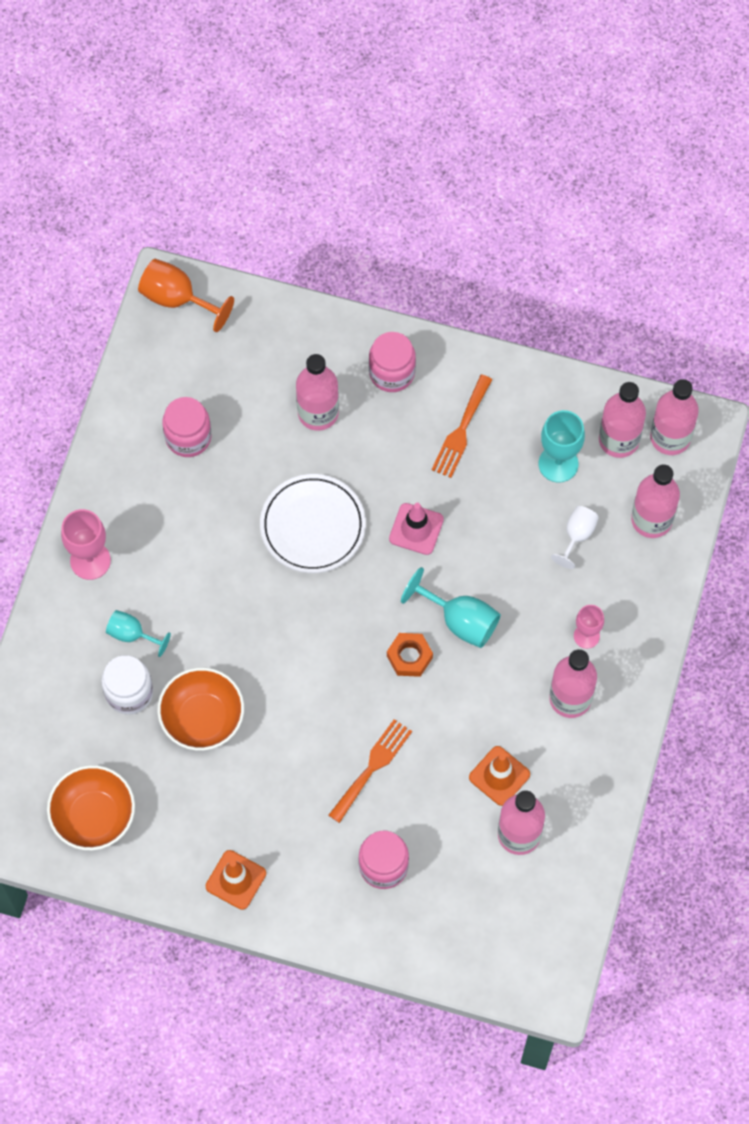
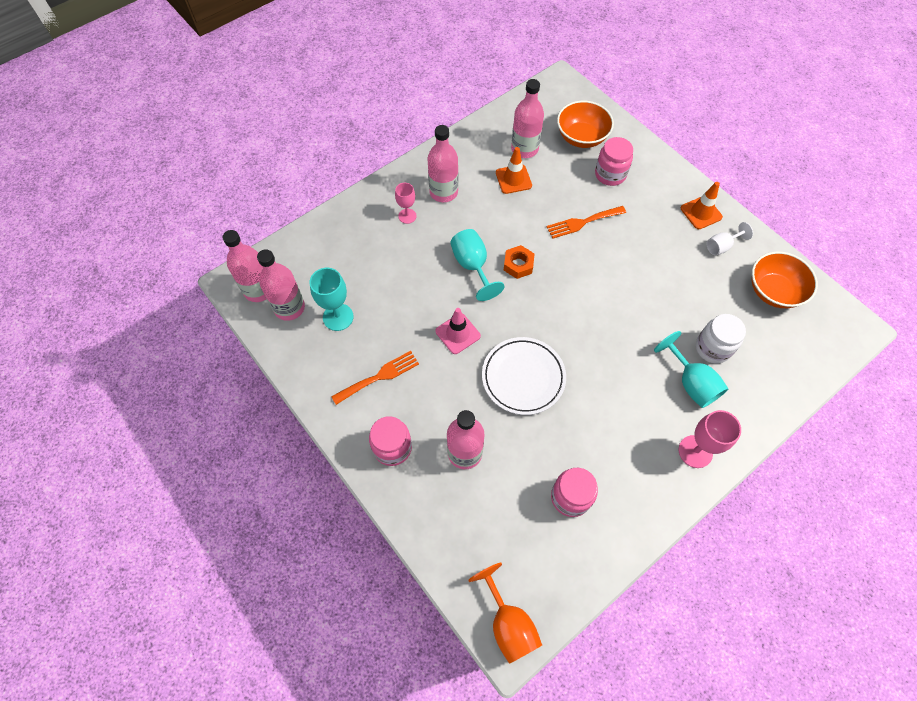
camera: 145 degrees left, 5 degrees down
(132, 634) = (691, 383): turquoise goblet -> turquoise goblet, size x1.56
(202, 718) = (671, 305): orange bowl -> orange bowl (581, 137)
(577, 535) = (364, 270): white goblet -> white goblet (721, 246)
(651, 520) = (314, 252): pink bottle -> none

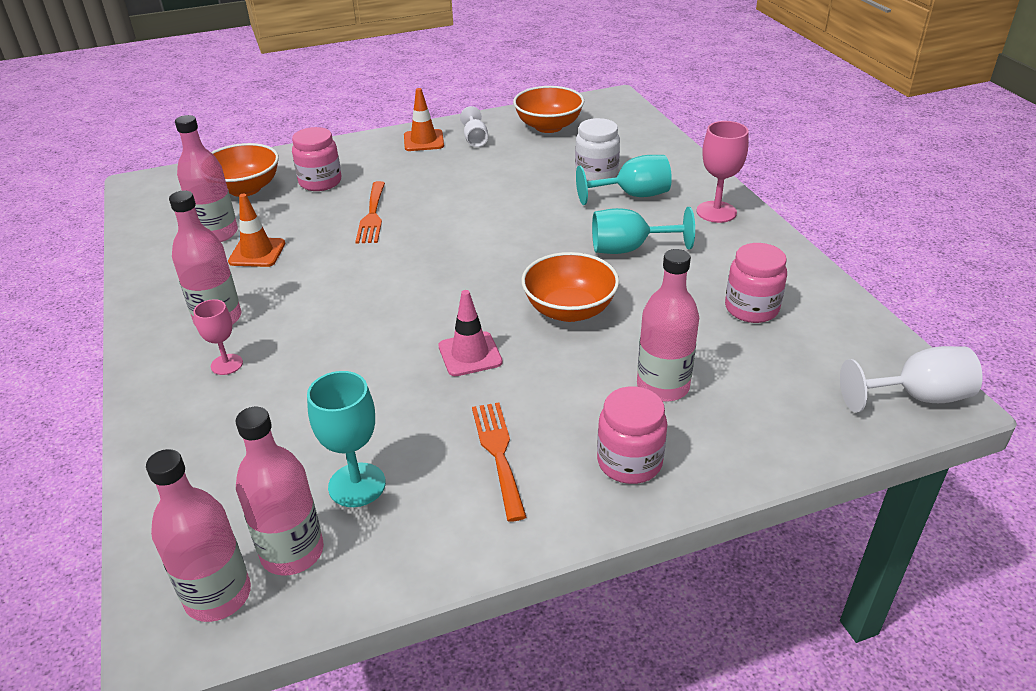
camera: 70 degrees left, 25 degrees down
(473, 266) = (368, 317): turquoise goblet -> turquoise goblet (629, 249)
(508, 623) = (917, 397): orange goblet -> white goblet
(518, 265) = (396, 277): orange nut -> none
(523, 377) = (569, 310): white plate -> orange bowl

